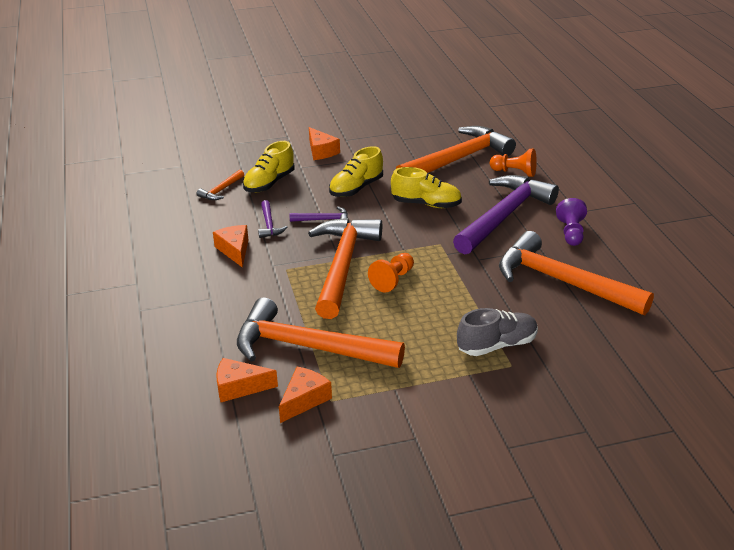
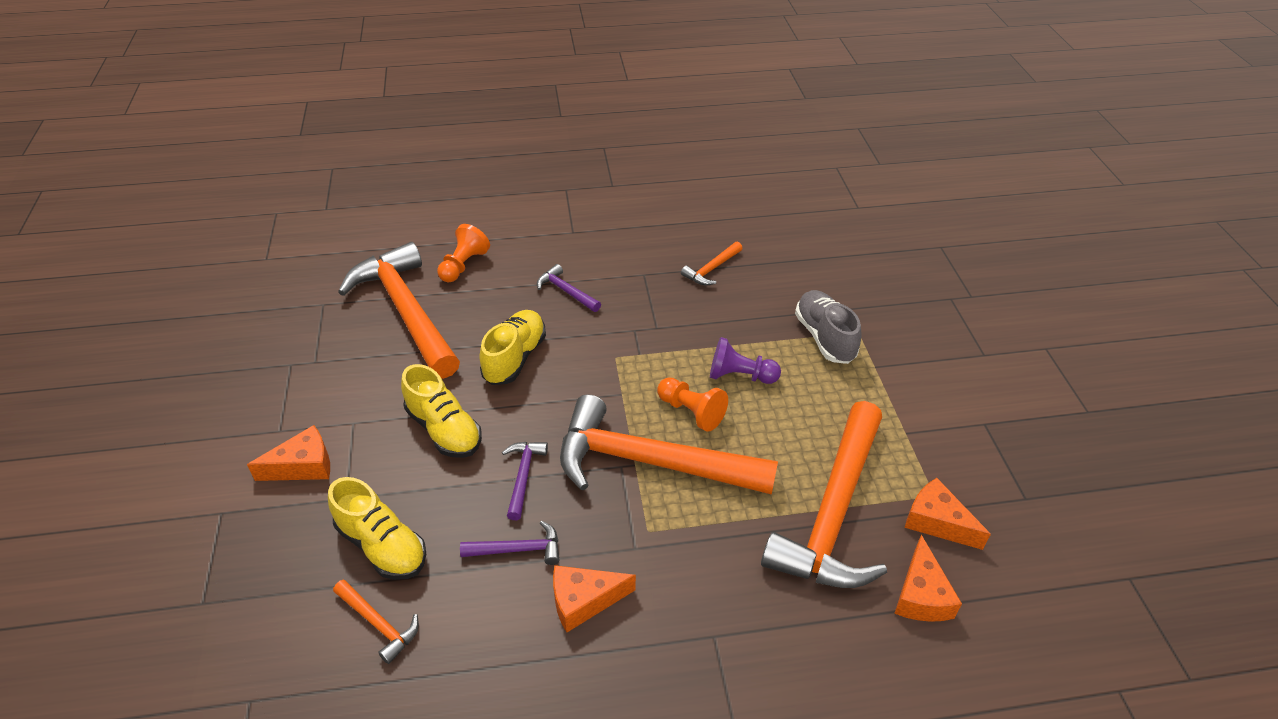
camera: 85 degrees left, 10 degrees up
(504, 216) = (566, 291): purple hammer -> purple hammer, size x0.42
(563, 282) = (712, 269): orange hammer -> orange hammer, size x0.42
(571, 233) = (616, 245): purple pawn -> purple pawn (740, 376)

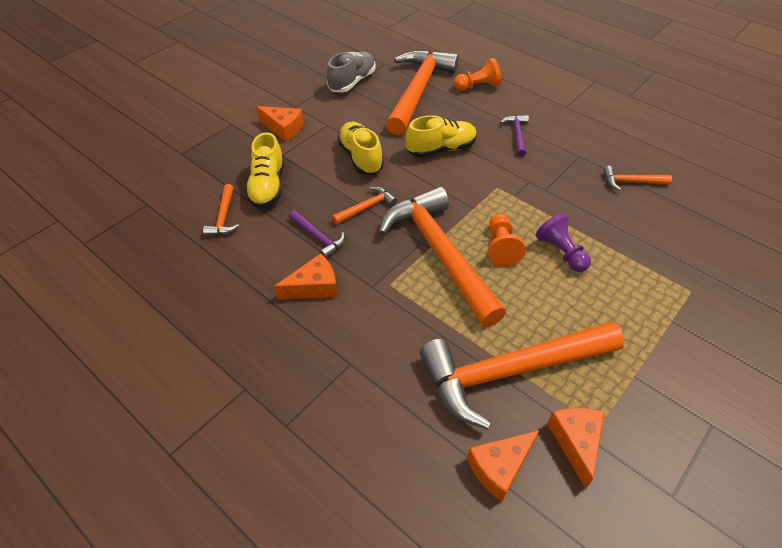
camera: 50 degrees right, 5 degrees up
(444, 429) = (360, 158): yellow shoe -> yellow shoe turned 150 degrees clockwise
(523, 476) = (366, 207): purple hammer -> orange hammer
(584, 601) = (314, 287): orange cheese -> orange cheese turned 120 degrees clockwise
(824, 337) = (657, 275): grey shoe -> grey shoe (352, 82)

